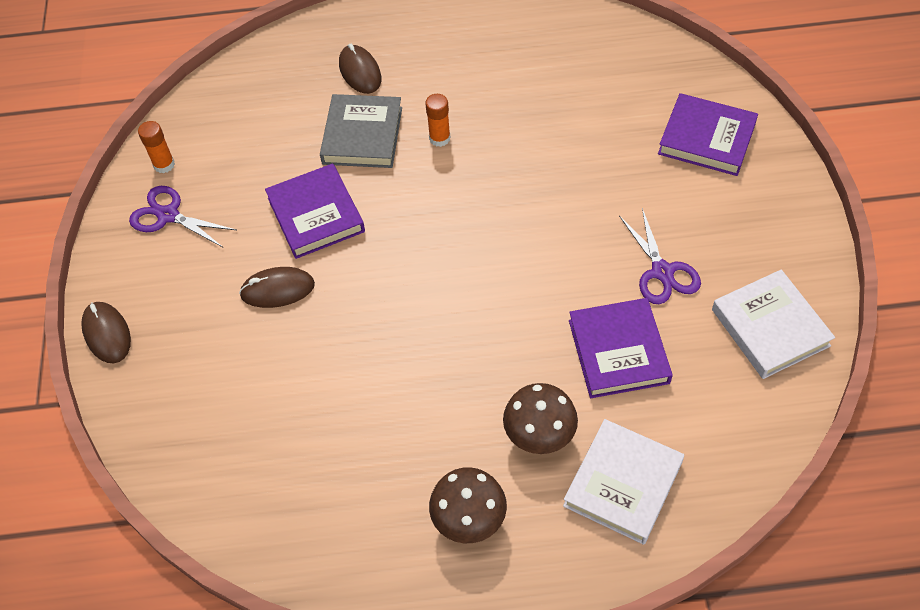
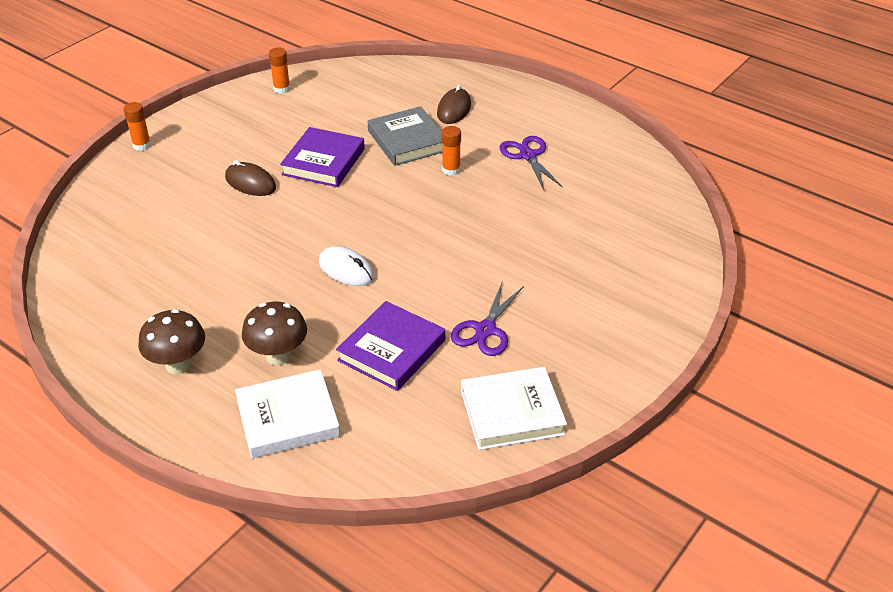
camera: 40 degrees right, 15 degrees down
(107, 334) = (142, 145): brown mouse -> orange glue stick
(168, 215) = (249, 113): purple scissors -> purple scissors (528, 156)
(362, 135) = (408, 141): grey book -> grey book turned 75 degrees counterclockwise
(483, 308) = (346, 270): none -> white mouse
(706, 139) = (630, 281): purple book -> none
(770, 327) = (512, 412): white book -> white book turned 60 degrees clockwise

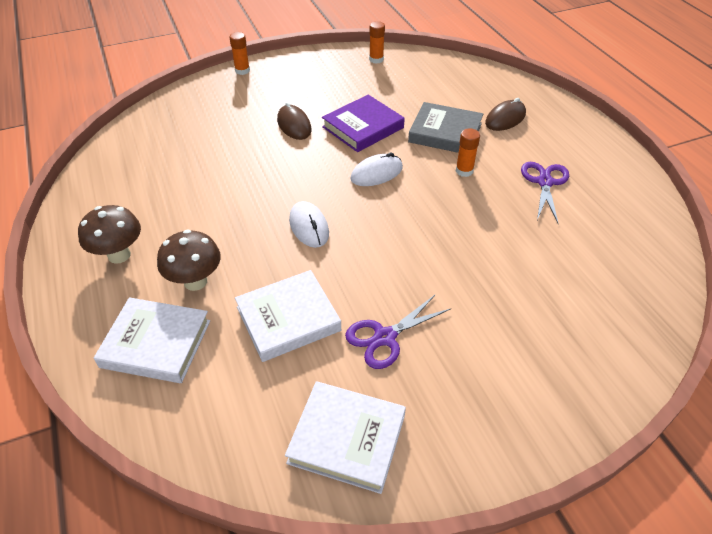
camera: 30 degrees right, 5 degrees up
(371, 200) = (376, 173): none -> white mouse
(391, 350) = (288, 319): purple book -> white book
(408, 141) = (445, 133): grey book -> grey book turned 75 degrees counterclockwise

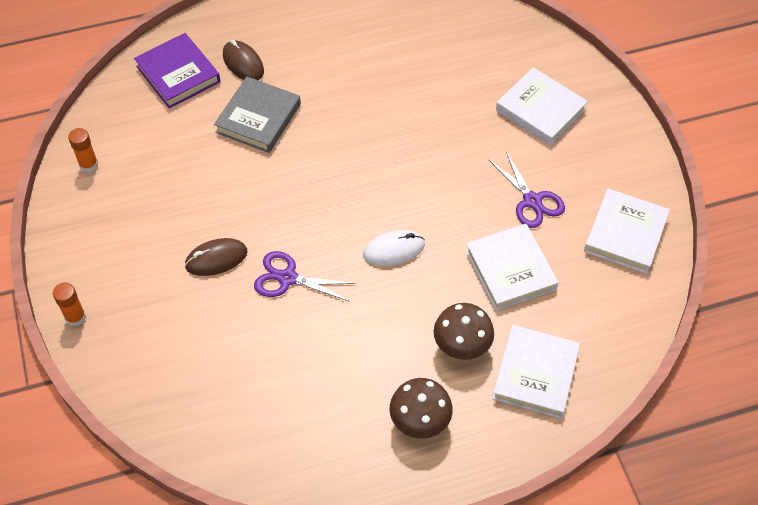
camera: 85 degrees left, 10 degrees up
(363, 127) = (234, 191): purple book -> purple book (178, 74)
(376, 173) = (318, 186): white mouse -> none
(464, 171) = (325, 113): orange glue stick -> none
(526, 344) = (540, 110): none -> white book
(544, 182) = (351, 55): purple scissors -> purple scissors (287, 278)

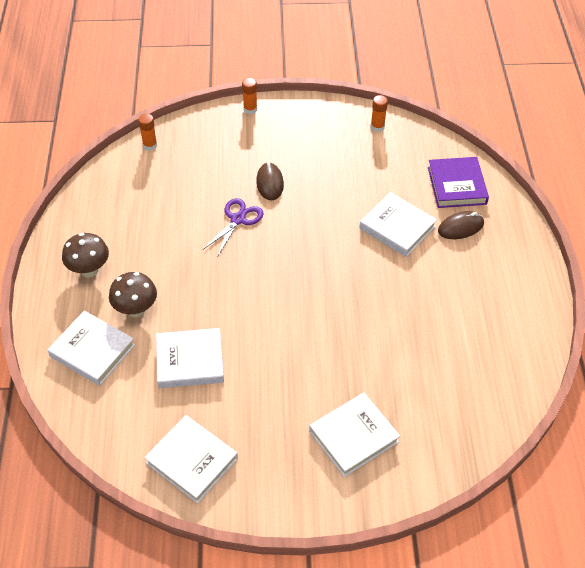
camera: 105 degrees right, 5 degrees down
(173, 426) = (150, 145): none -> orange glue stick
(178, 74) = (456, 185): purple book -> purple book turned 75 degrees counterclockwise
(258, 118) = (397, 227): grey book -> white book
(394, 250) = (238, 288): white mouse -> none
(532, 201) = (252, 398): purple scissors -> none

